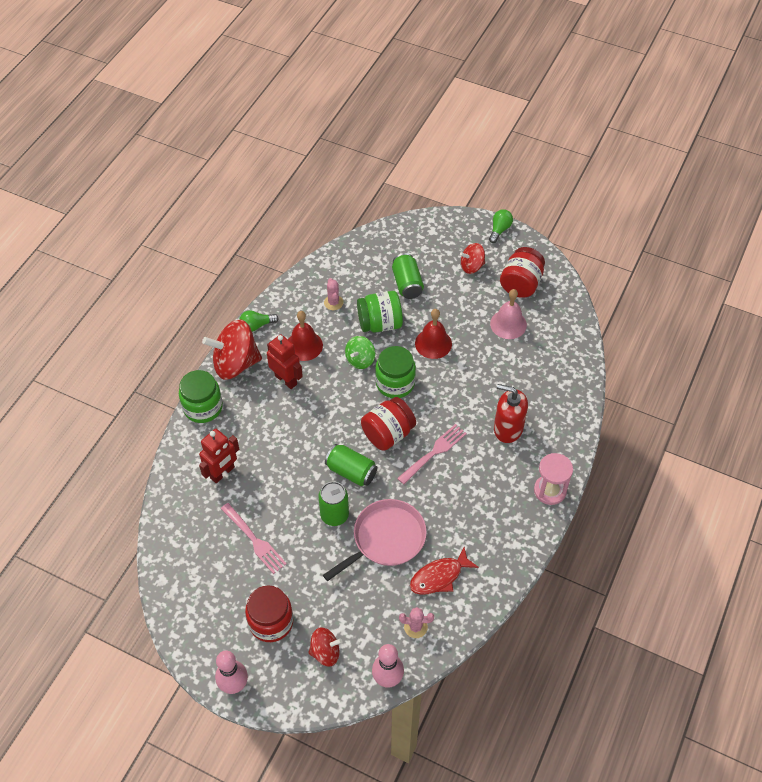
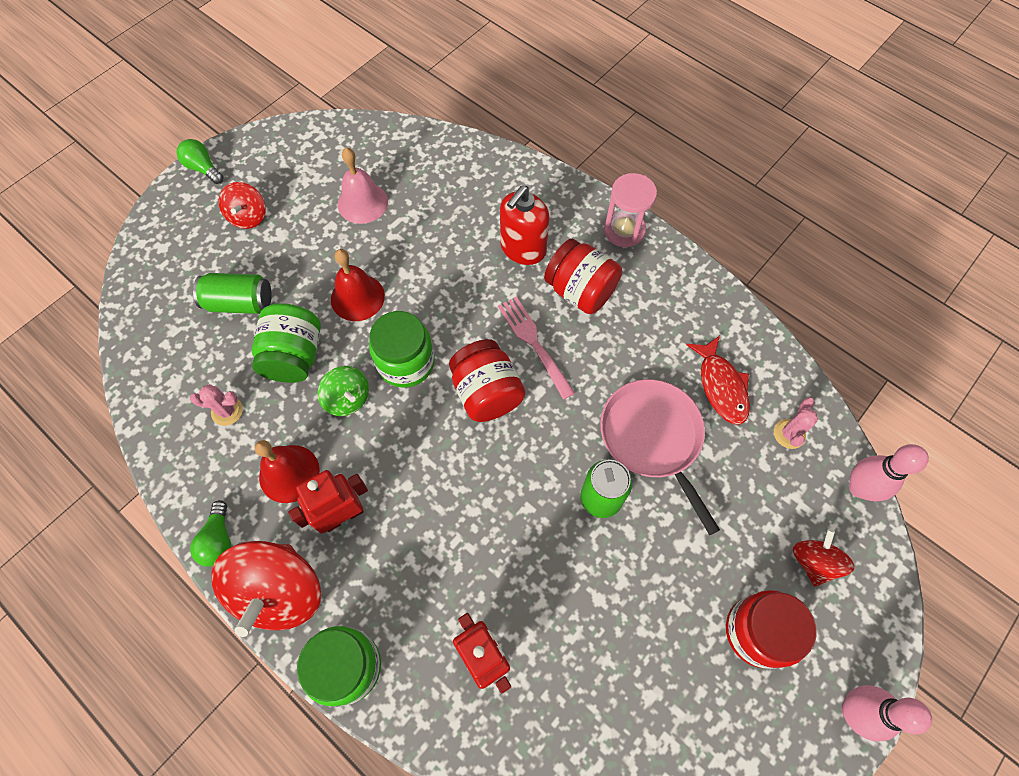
camera: 75 degrees left, 10 degrees up
(254, 540) = (616, 629): pink fork -> none
(351, 471) = (535, 458): green can -> none
(521, 284) = (305, 171): red jar -> red jar (580, 291)

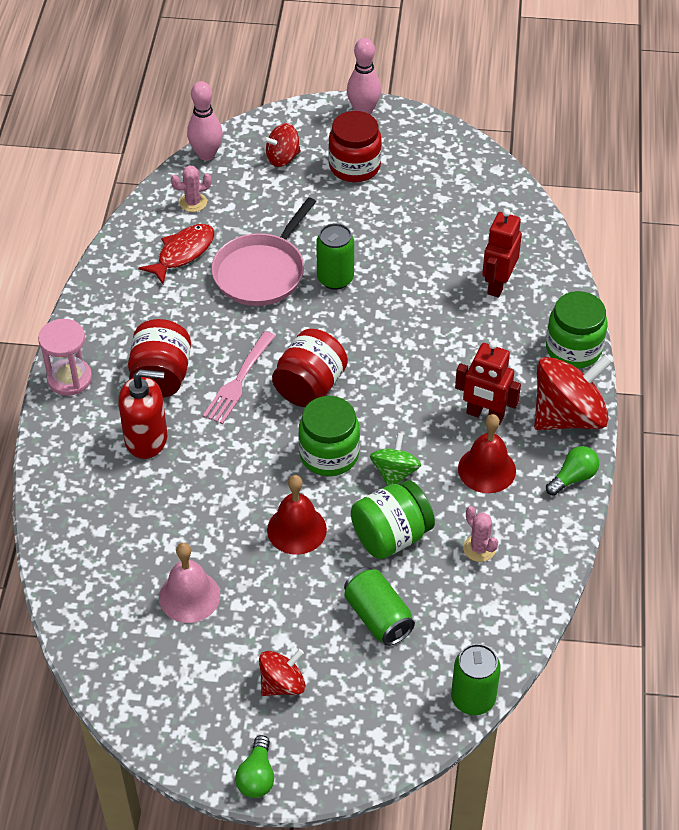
camera: 125 degrees left, 15 degrees down
(125, 319) = (473, 699): none -> green can

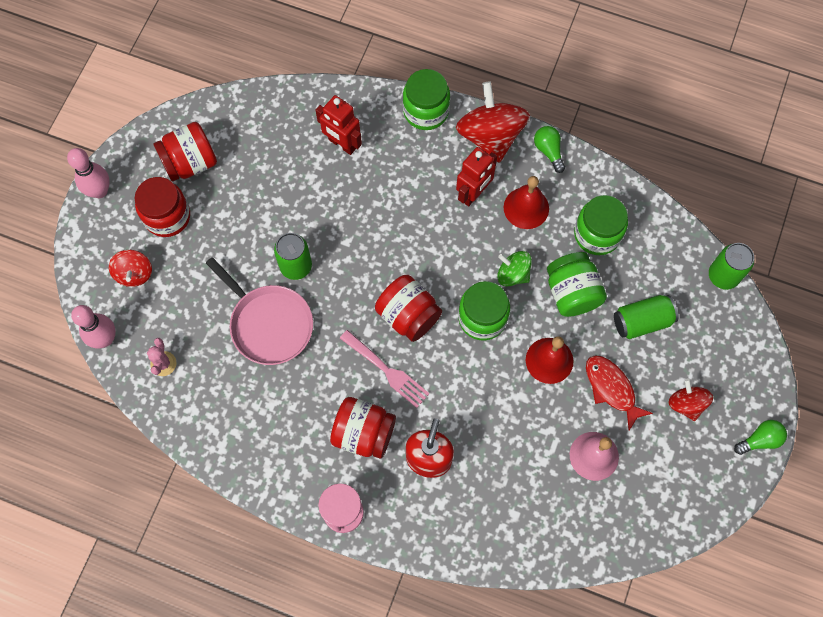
camera: 75 degrees left, 20 degrees up
(183, 253) = (224, 385): red fish -> red fish (611, 388)
(257, 777) = (760, 440): green light bulb -> green light bulb turned 45 degrees counterclockwise
(423, 169) = (190, 163): none -> red jar
(479, 548) = (597, 234): pink cactus -> green jar

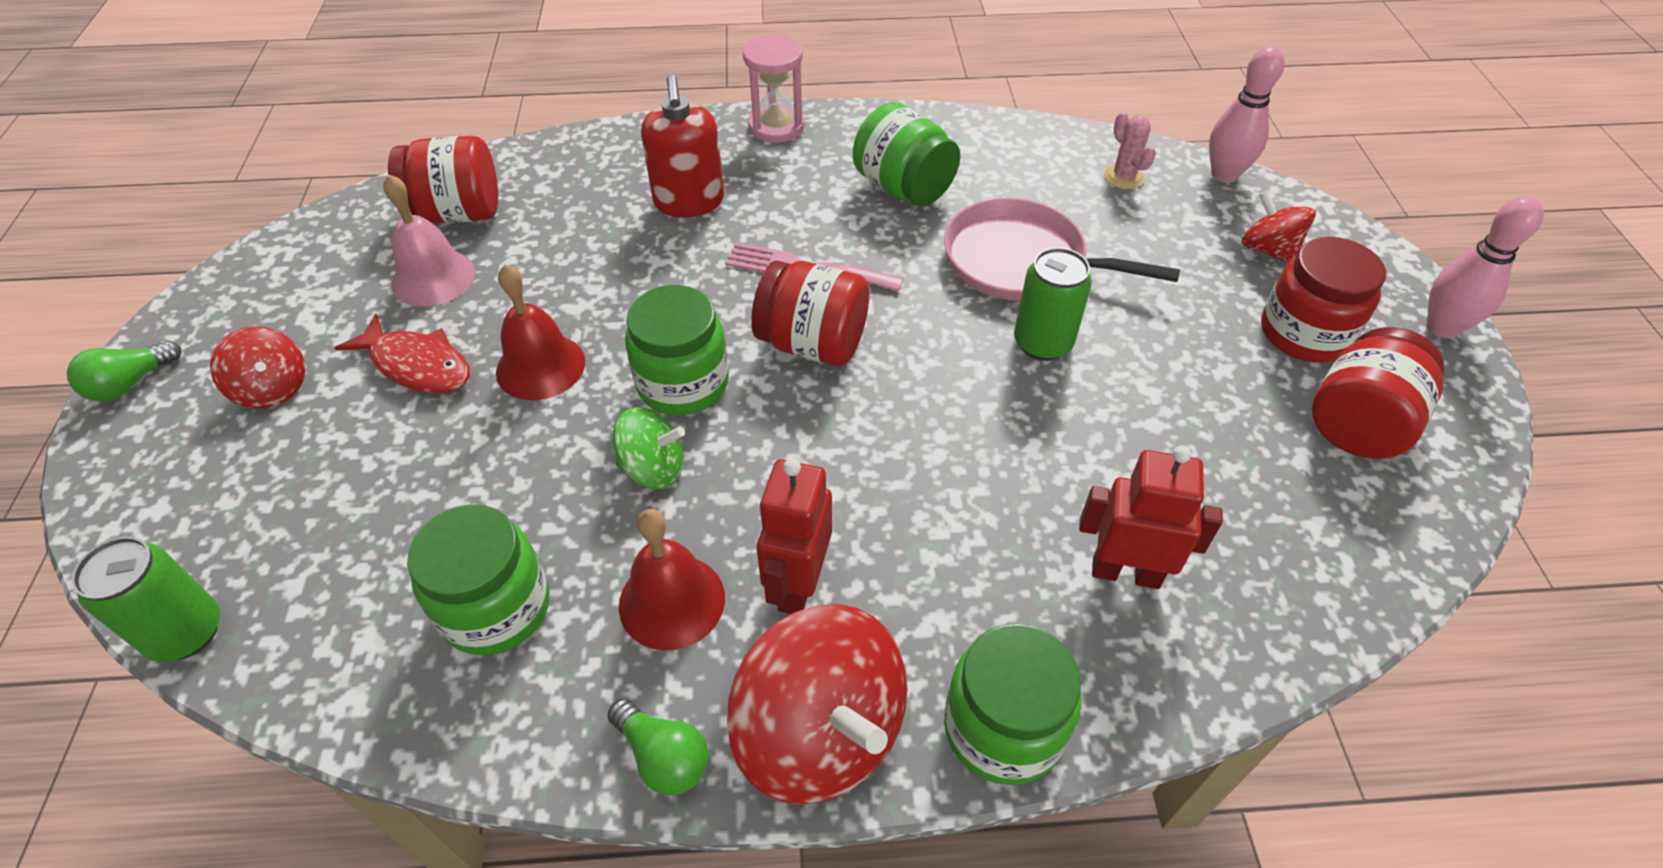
camera: 155 degrees right, 20 degrees down
(364, 433) = (796, 197): red jar -> red jar (458, 213)
(572, 293) = (525, 480): green jar -> green jar (903, 188)
(642, 321) = (371, 482): green can -> none

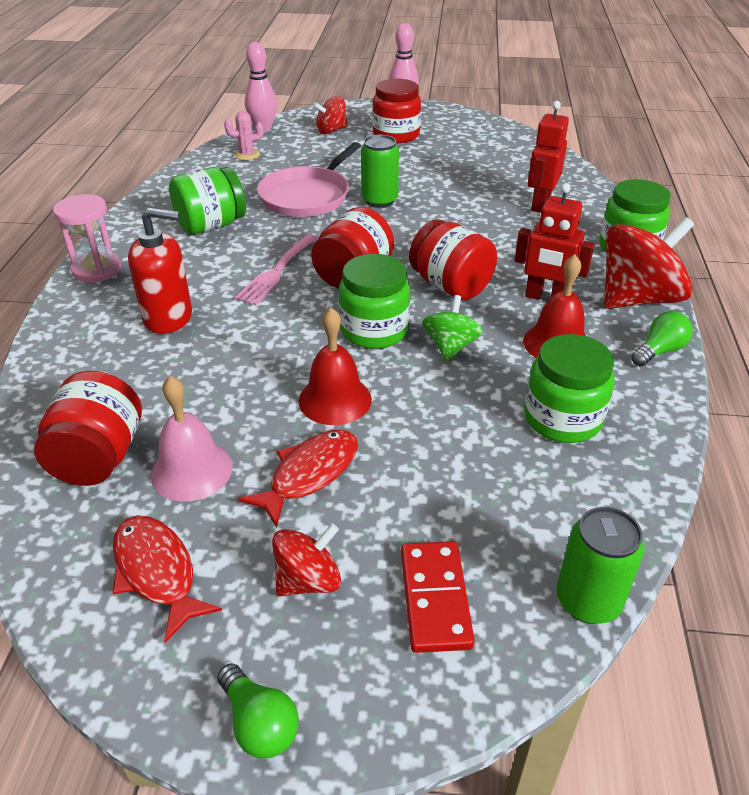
camera: 80 degrees left, 10 degrees down
(226, 490) = (435, 598): none -> red domino
(306, 286) = (157, 572): none -> red fish
(1357, 423) = (458, 136): red jar -> red jar (450, 286)

